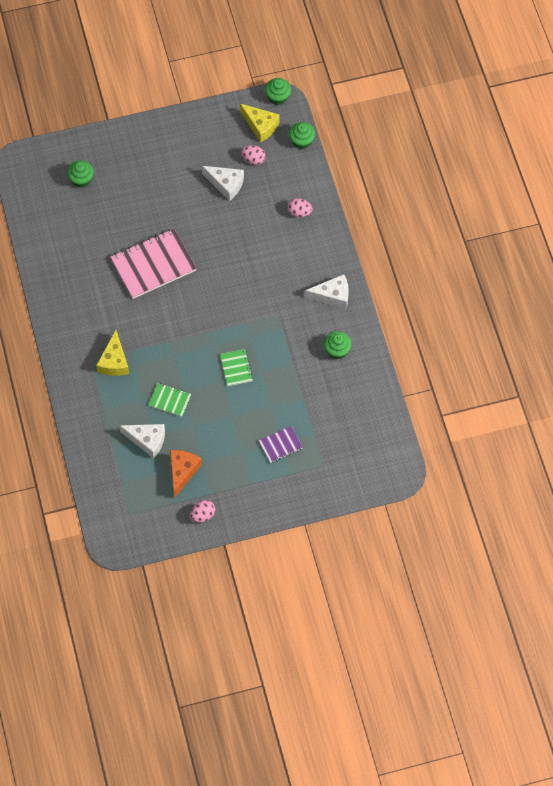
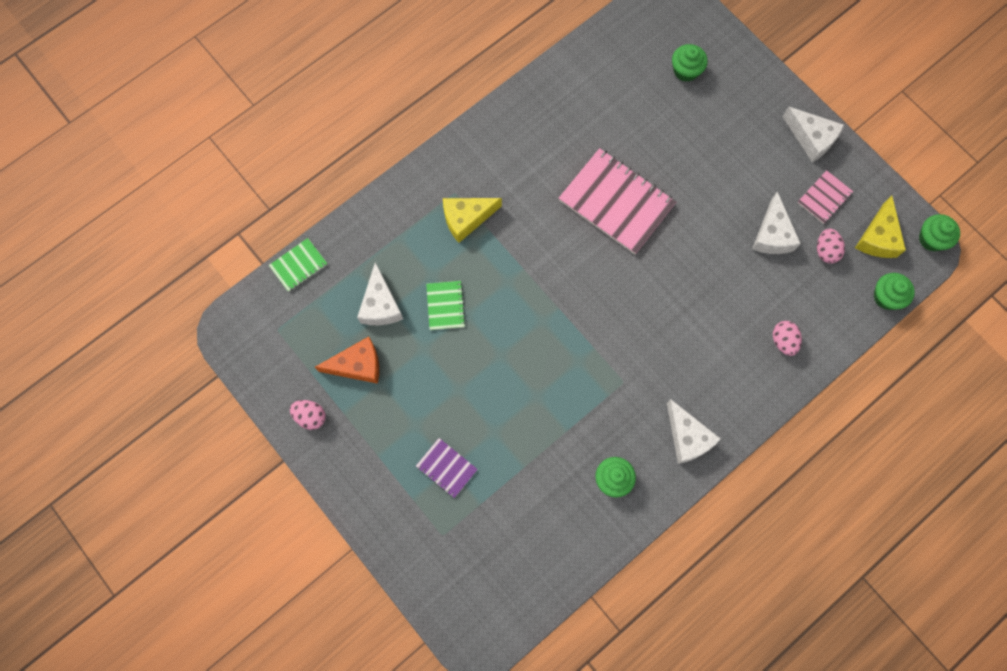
camera: 65 degrees right, 10 degrees up
(173, 129) = (811, 138): none -> white cheese
(217, 142) = (824, 198): none -> pink notebook
(236, 368) = (526, 364): green notebook -> green notebook (298, 265)

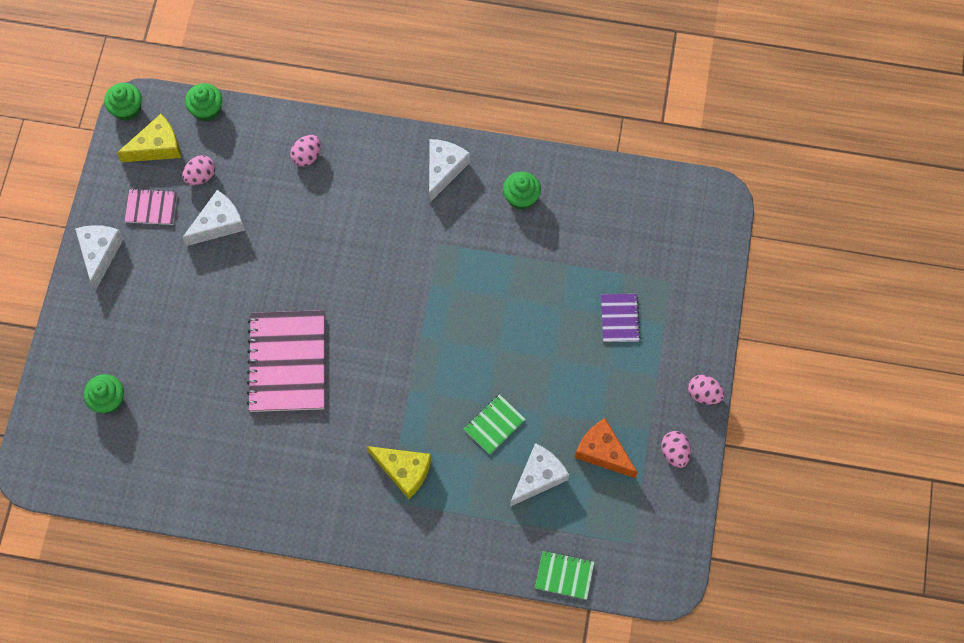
camera: 130 degrees left, 5 degrees down
(332, 479) = (703, 394): none -> pink egg

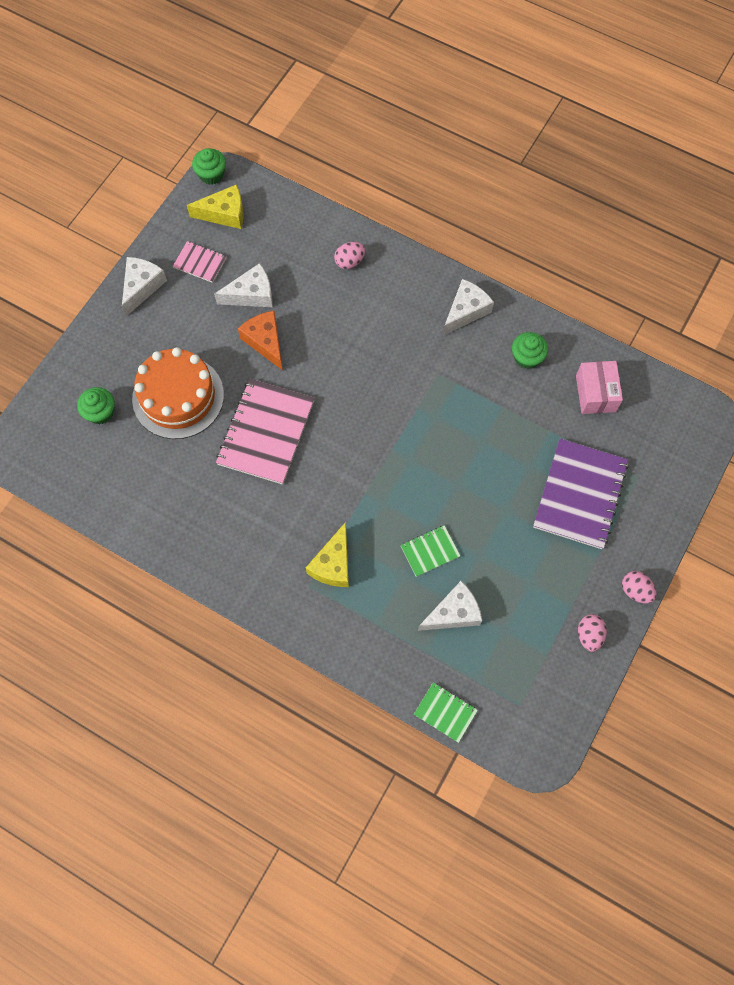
camera: 20 degrees right, 0 degrees up
(183, 356) = (178, 397): none -> orange cake
(201, 176) = (252, 250): pink egg -> none
(207, 109) = (278, 196): green cupcake -> none
(404, 471) = (333, 564): yellow cheese -> yellow cheese turned 60 degrees clockwise
(601, 211) = (595, 393): none -> pink box
(603, 452) = (521, 611): orange cheese -> orange cheese (265, 342)
(619, 318) = (580, 495): purple notebook -> purple notebook, size x2.04

